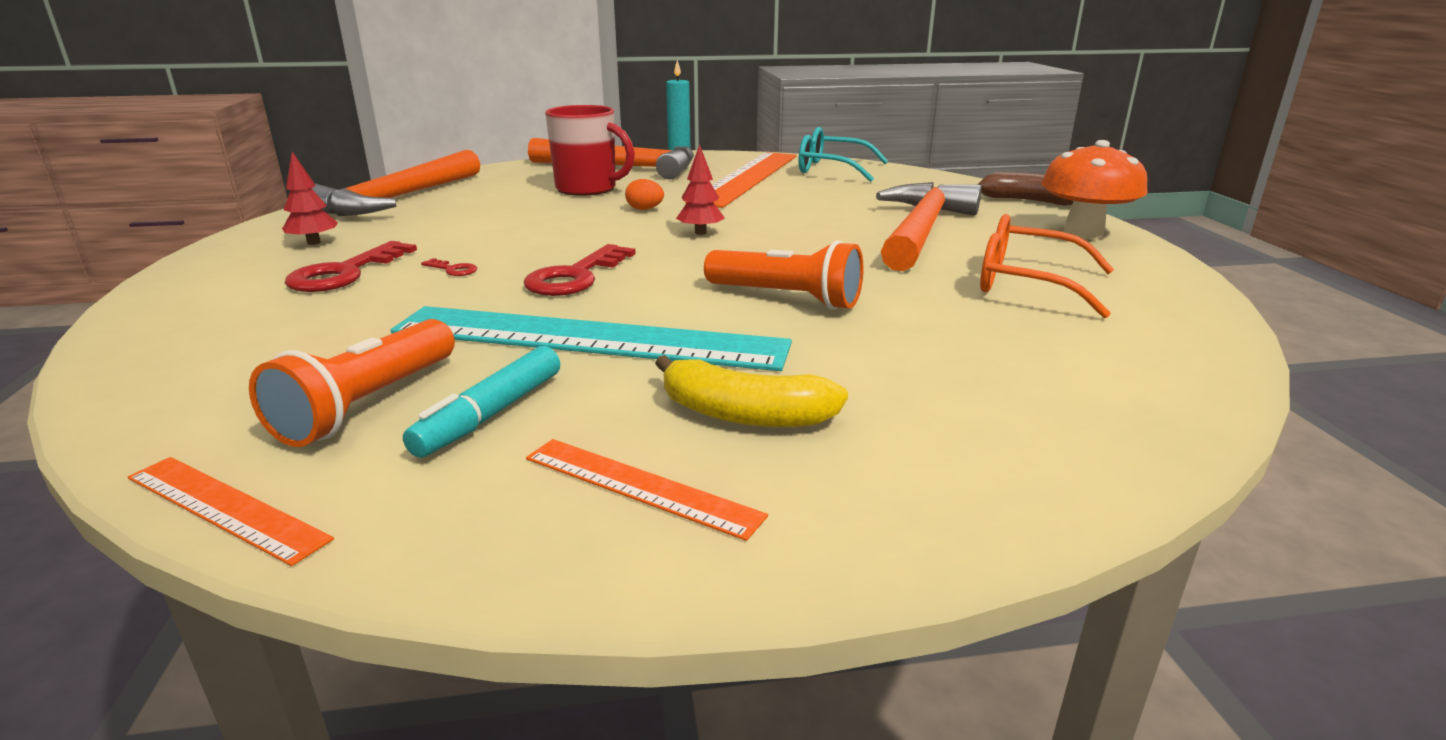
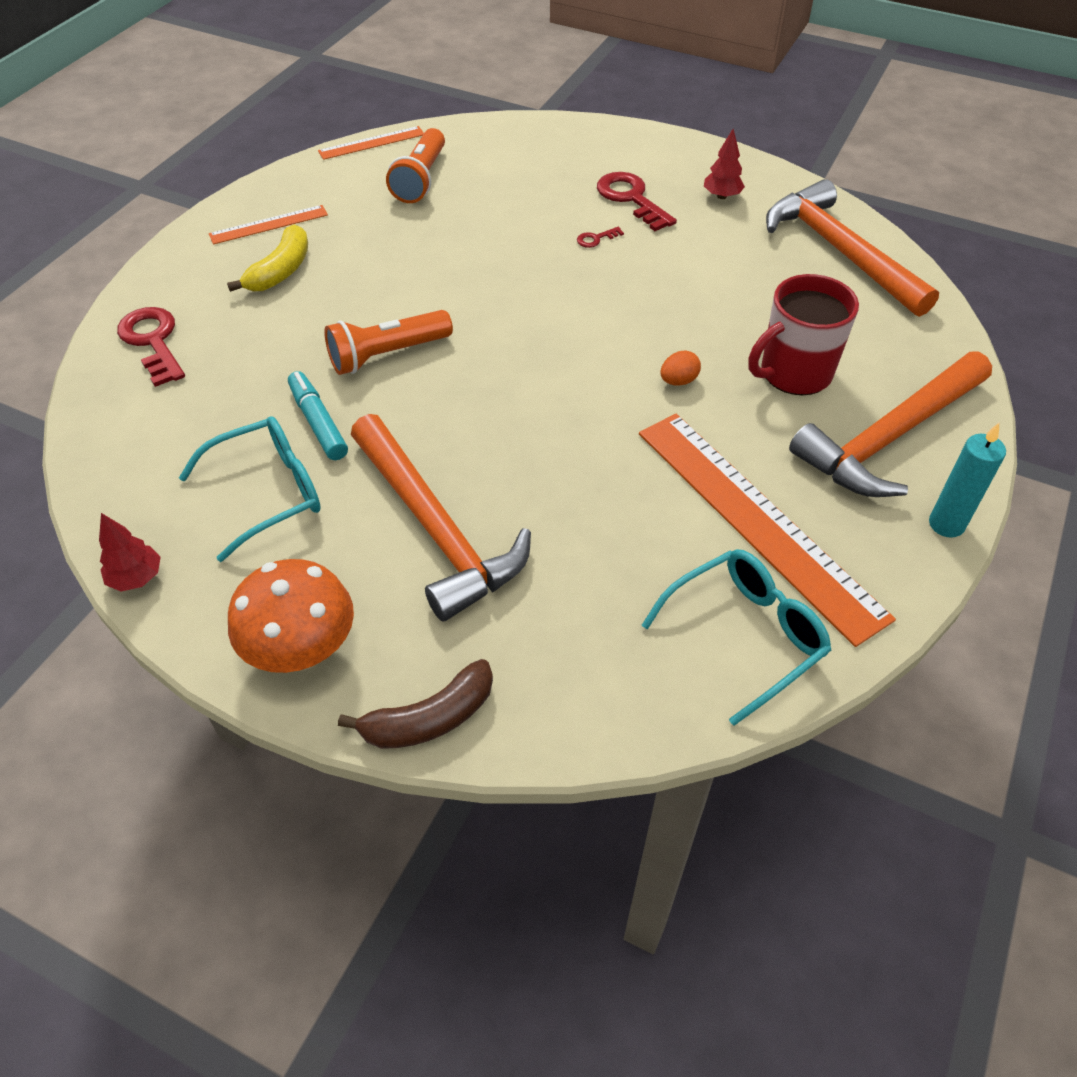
camera: 125 degrees right, 25 degrees up
(367, 404) = (420, 179): orange flashlight -> orange flashlight turned 135 degrees counterclockwise
(490, 414) = (371, 206): turquoise marker -> turquoise marker (318, 422)
(575, 277) = (527, 283): red key -> red key (153, 341)
(588, 338) = (420, 256): turquoise ruler -> none
(700, 232) = (571, 383): red tree -> red tree (136, 578)
(744, 415) = (281, 271): yellow banana -> yellow banana turned 150 degrees clockwise
(1026, 283) = (269, 493): orange glasses -> turquoise glasses

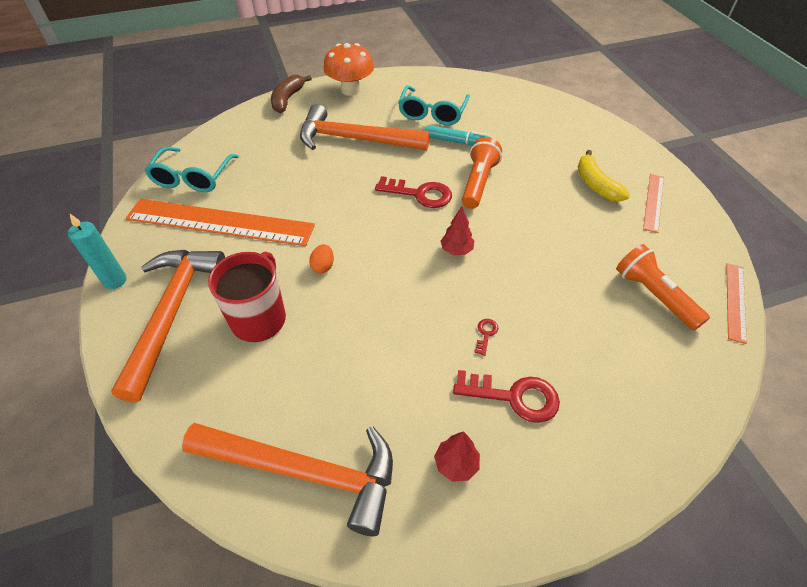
camera: 135 degrees right, 0 degrees up
(136, 578) = (430, 75): red tree -> red tree (456, 250)
(153, 341) = (574, 125): red key -> red key (420, 194)

